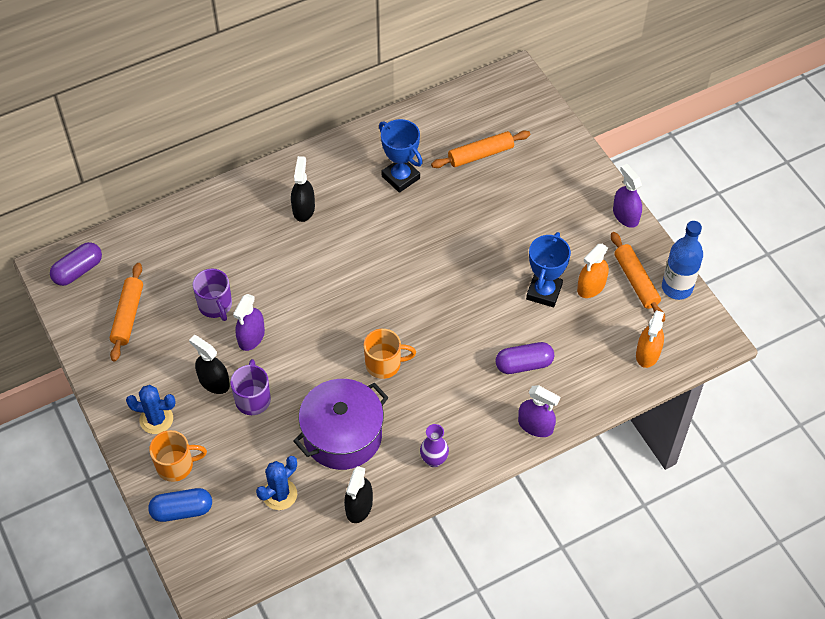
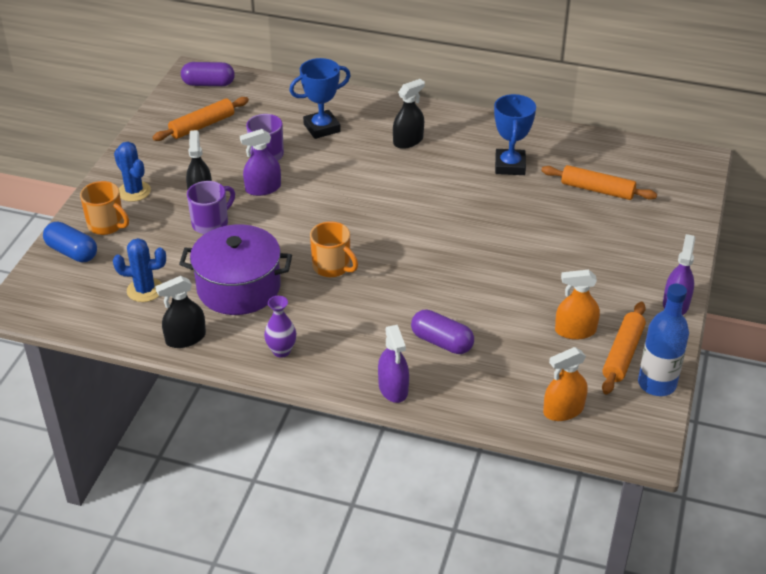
camera: 45 degrees right, 15 degrees down
(544, 292) = (527, 307): blue trophy -> blue trophy (322, 128)

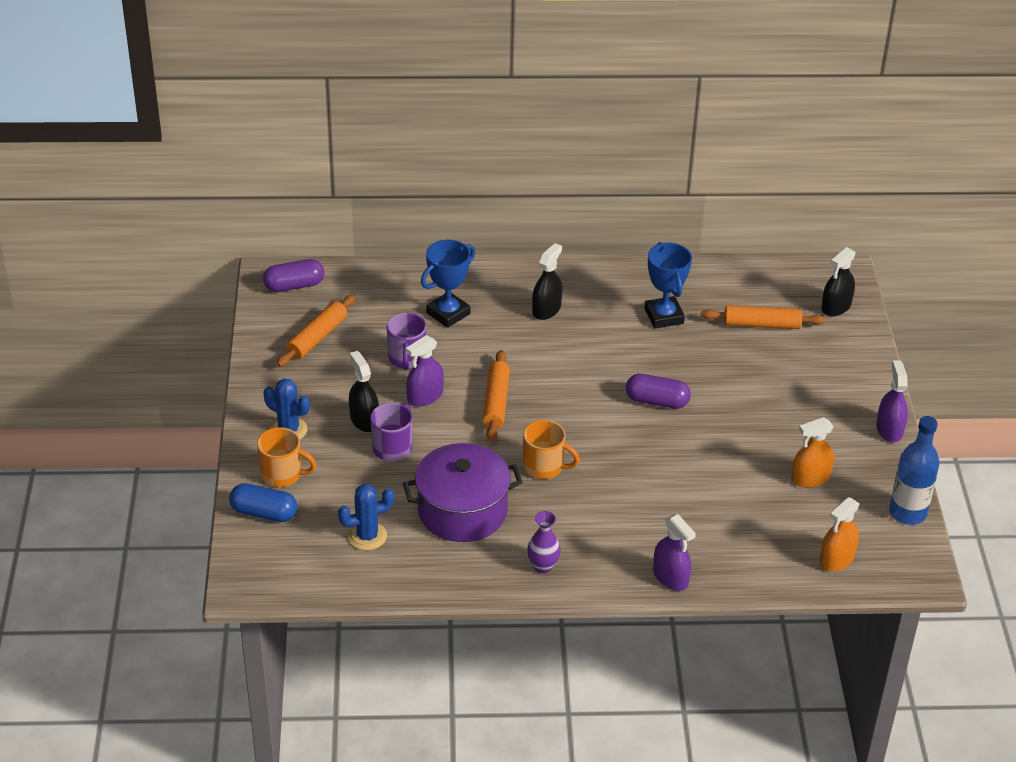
camera: 20 degrees left, 0 degrees up
(185, 338) = (440, 576): black spray bottle -> black spray bottle (836, 307)
(442, 342) = (692, 519): purple capsule -> purple capsule (657, 401)
(622, 354) = (864, 491): orange rolling pin -> orange rolling pin (496, 402)

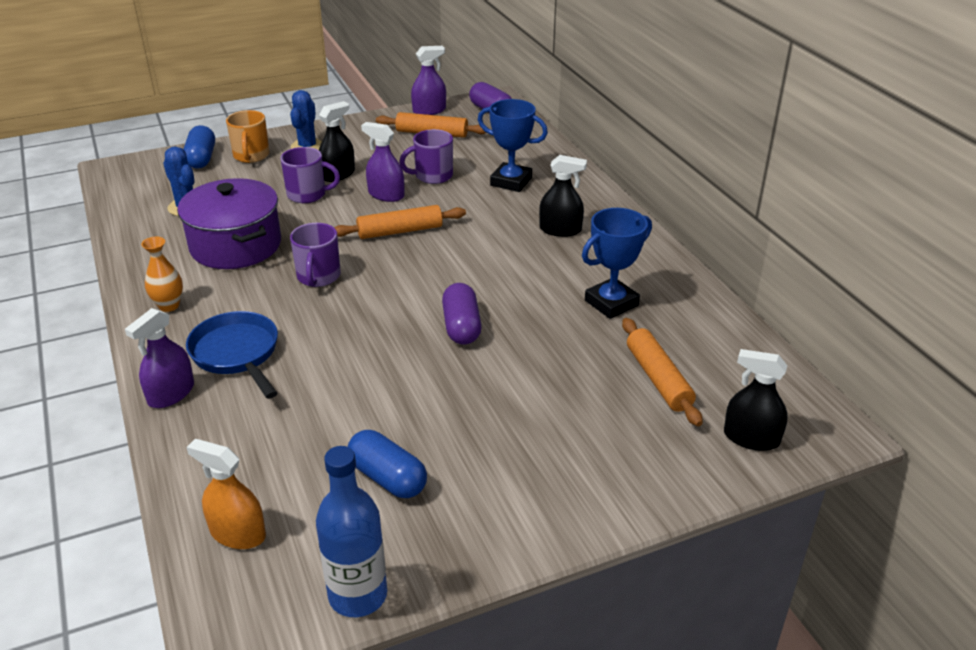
camera: 70 degrees right, 5 degrees down
(543, 566) = (169, 306): purple vase -> orange vase
(544, 467) = (318, 277): orange mug -> purple mug
(635, 533) = (237, 354): none -> blue pan
(810, 478) = (388, 478): orange spray bottle -> blue capsule
(889, 429) = (529, 541): purple spray bottle -> purple spray bottle (429, 110)

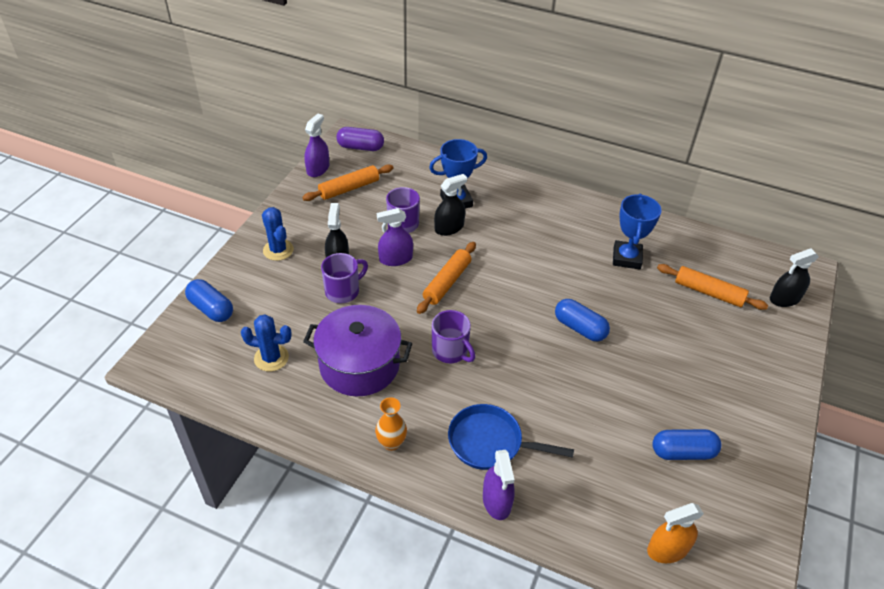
camera: 45 degrees left, 10 degrees up
(251, 156) = (248, 283): orange mug -> none
(358, 595) = (765, 527): blue bottle -> none
(461, 327) = (580, 328): purple capsule -> blue capsule
(560, 230) = (533, 222): black spray bottle -> black spray bottle (449, 228)

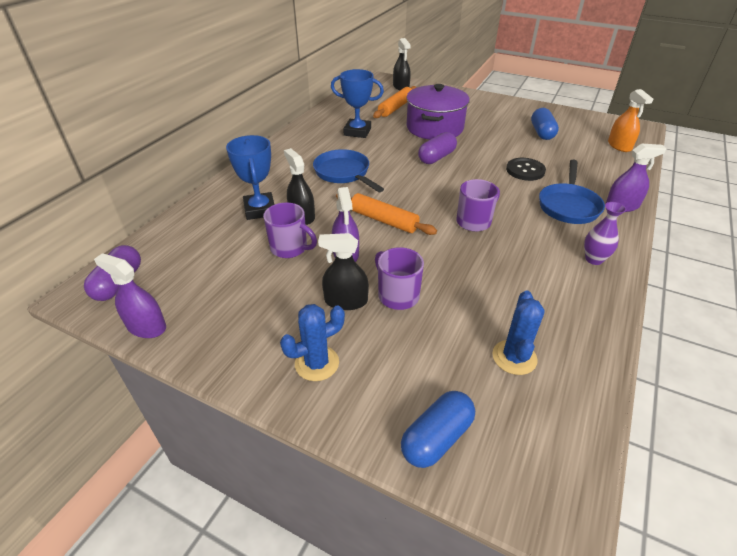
camera: 85 degrees left, 5 degrees down
(349, 188) = (205, 293): orange rolling pin -> none
(359, 365) = (506, 281): purple pot -> purple pot (434, 128)
(391, 443) = (594, 259): orange vase -> purple vase
(528, 251) = (344, 173): none -> blue pan
(566, 413) = (525, 170): none -> black button
(580, 328) = (436, 157): blue capsule -> purple capsule

